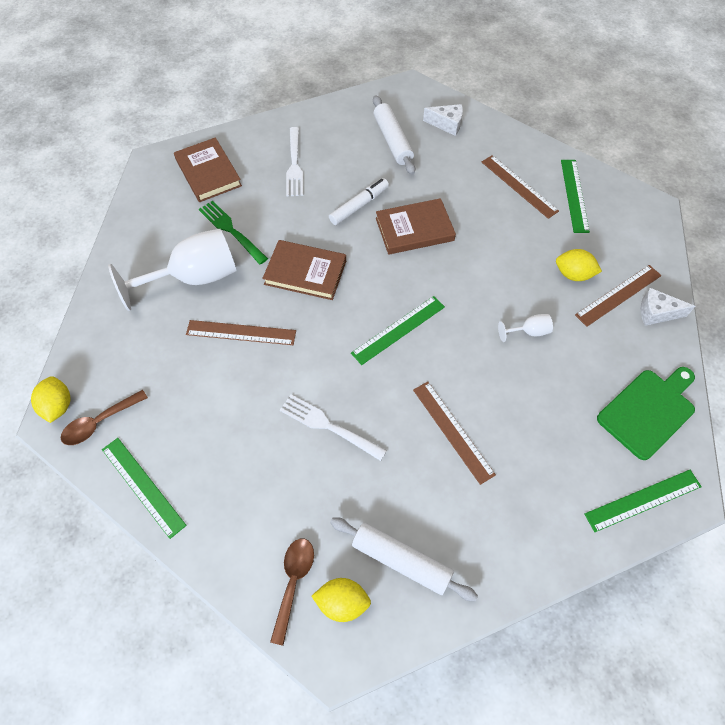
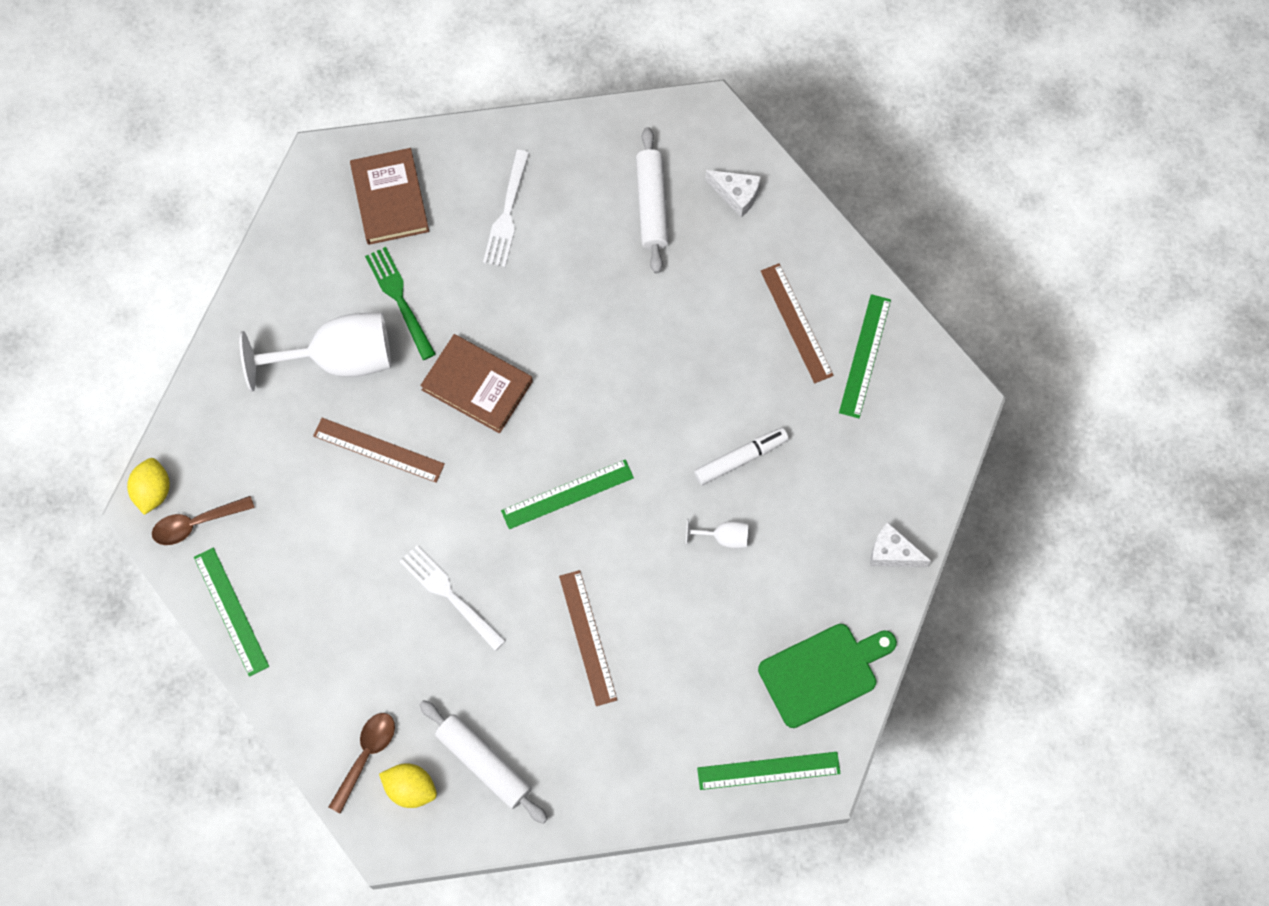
camera: 15 degrees right, 10 degrees up
(359, 206) = (574, 301): white marker -> white marker (741, 458)
(414, 229) = (634, 356): brown book -> none
(573, 274) = (812, 473): yellow lemon -> none
(618, 295) = (856, 517): brown ruler -> none

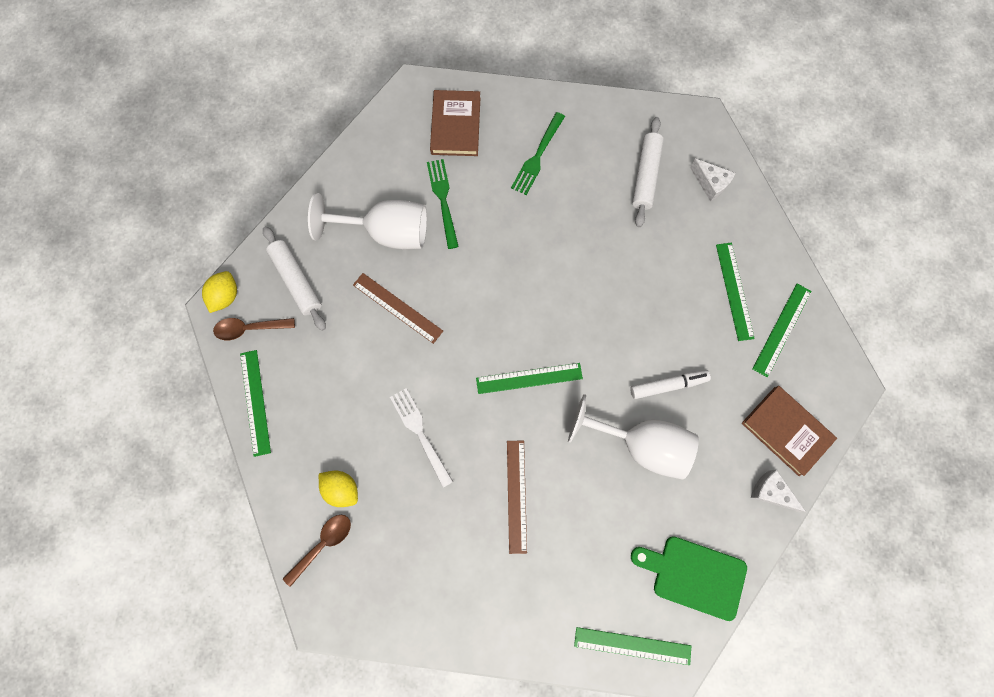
camera: 15 degrees right, 5 degrees up
(410, 788) = (349, 580): yellow lemon -> yellow lemon (342, 488)
(477, 385) = (483, 278): brown book -> brown book (786, 431)
(484, 763) = (411, 576): white rolling pin -> white rolling pin (297, 281)
(507, 213) = (537, 156): white fork -> green fork
(724, 537) = (640, 444): white goblet -> white goblet, size x2.36
(796, 323) = (734, 291): brown ruler -> green ruler
(823, 673) = (694, 575): green cutting board -> green cutting board turned 150 degrees counterclockwise

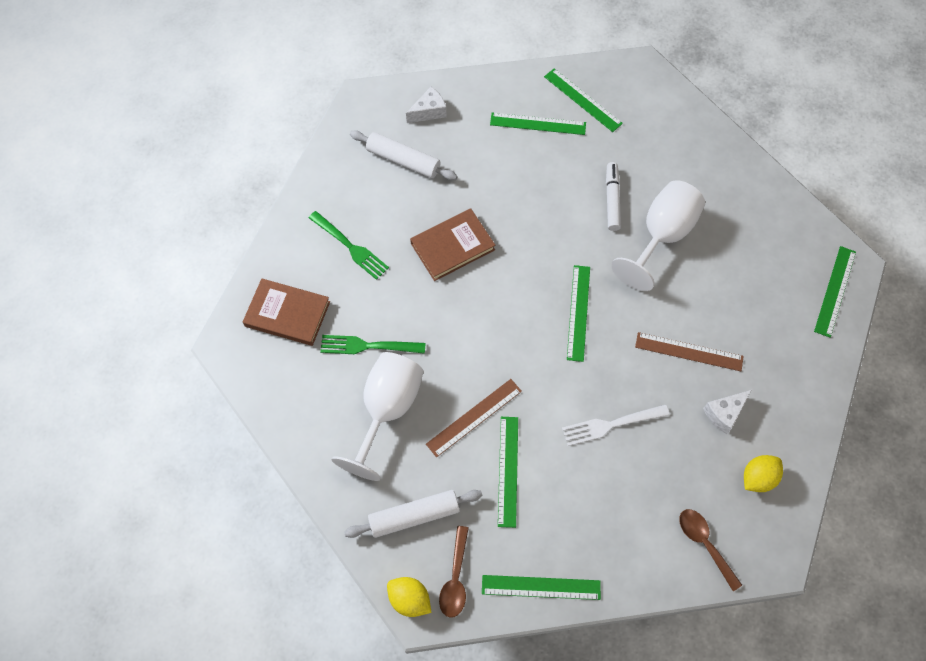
camera: 75 degrees left, 10 degrees down
(342, 488) = (652, 513): yellow lemon -> yellow lemon (757, 477)
(354, 349) = (508, 471): none -> green ruler
(694, 575) = (783, 227): green cutting board -> none
(770, 492) = (722, 151): white cheese -> white cheese (724, 413)
(786, 431) = (672, 124): brown book -> brown book (452, 246)

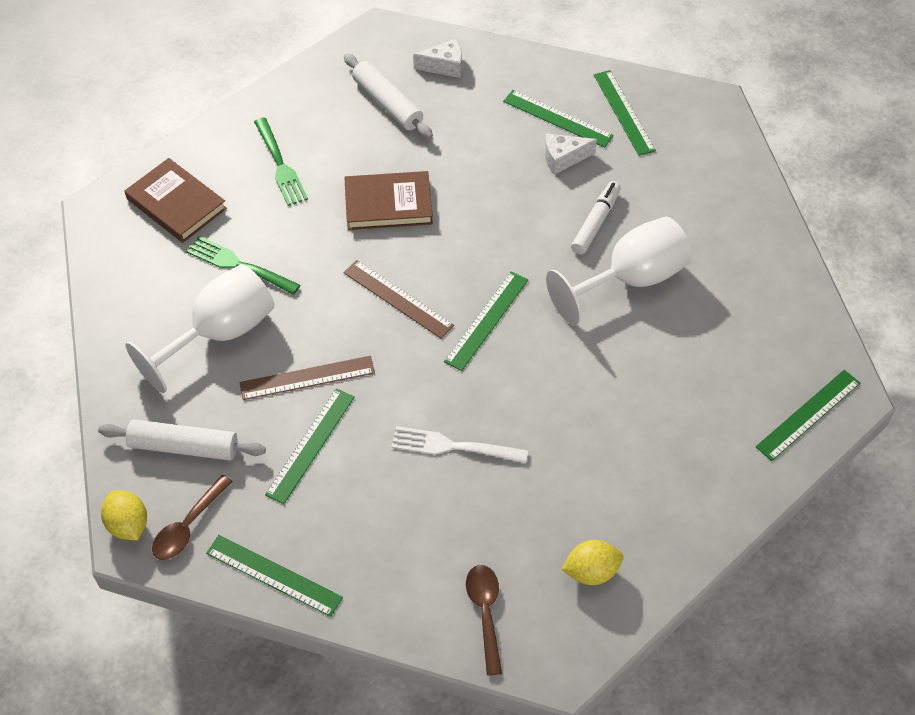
camera: 25 degrees right, 10 degrees down
(689, 352) = (590, 409): brown ruler -> brown ruler (397, 299)
(724, 413) = (592, 488): white cheese -> white cheese (563, 158)

